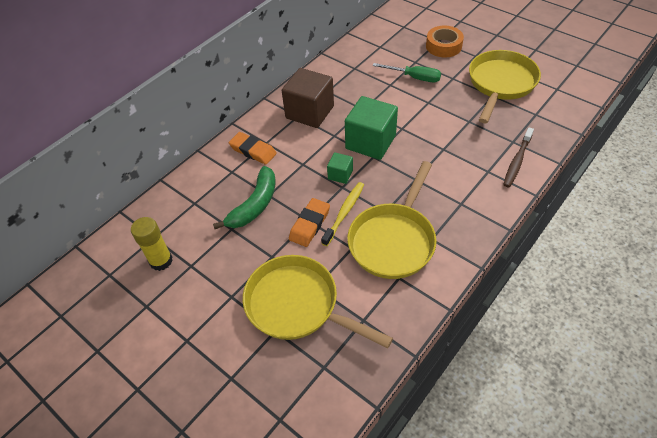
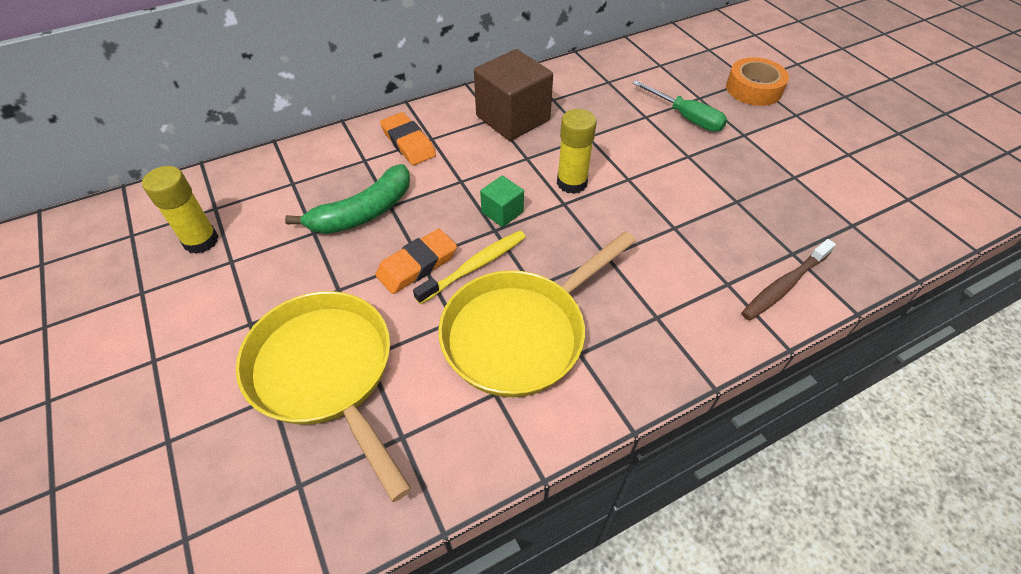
camera: 20 degrees right, 0 degrees up
(370, 142) = (572, 183): green cube -> yellow glue stick
(500, 84) = (816, 164): yellow pan -> none

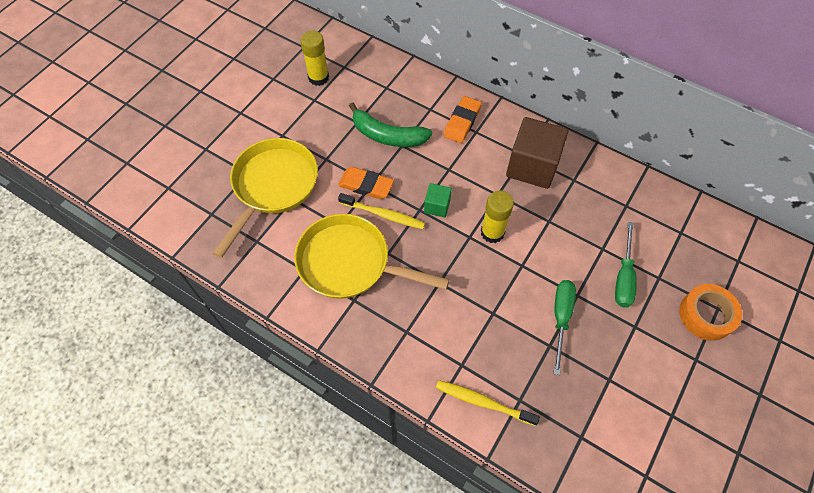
camera: 60 degrees right, 10 degrees up
(708, 179) = (561, 318): none -> green screwdriver
(784, 285) = (483, 402): brown toothbrush -> yellow toothbrush

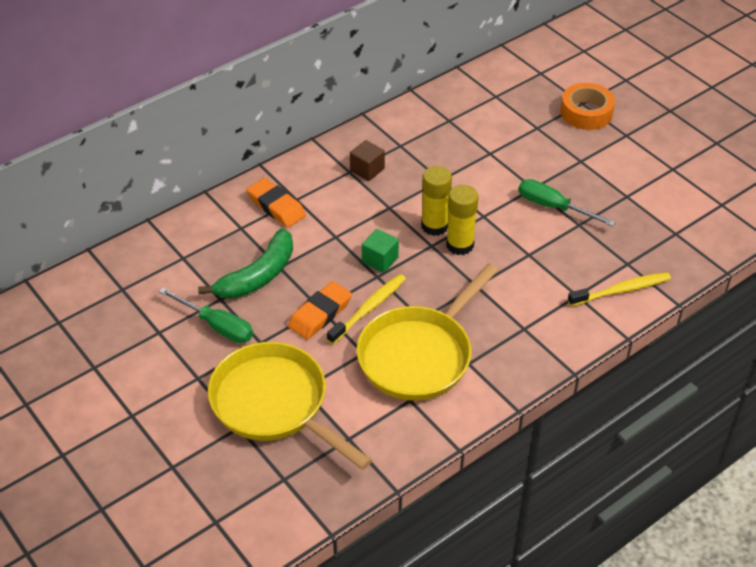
camera: 70 degrees left, 15 degrees down
(318, 78) = (124, 319): yellow glue stick -> yellow glue stick (460, 245)
(483, 402) = (621, 290): yellow toothbrush -> yellow toothbrush turned 150 degrees counterclockwise
(532, 166) = (367, 170): brown cube -> brown cube, size x0.49
(623, 277) = (527, 150): green screwdriver -> green screwdriver (217, 326)

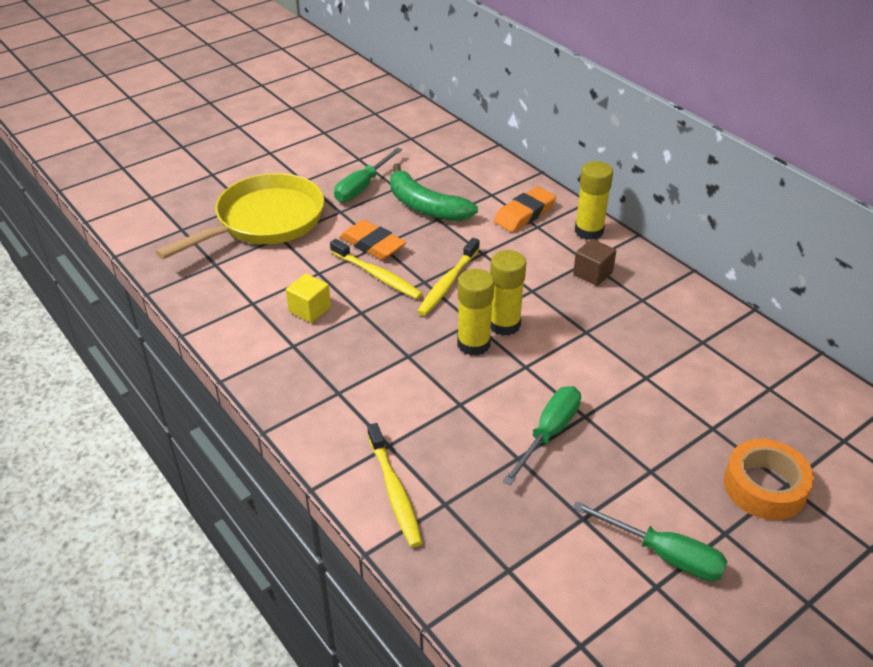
camera: 90 degrees right, 5 degrees down
(306, 167) = (589, 231): none -> yellow glue stick
(380, 260) = (448, 283): green cube -> yellow toothbrush
(419, 355) = (310, 309): yellow pan -> yellow cube
(649, 162) = (664, 554): none -> green screwdriver

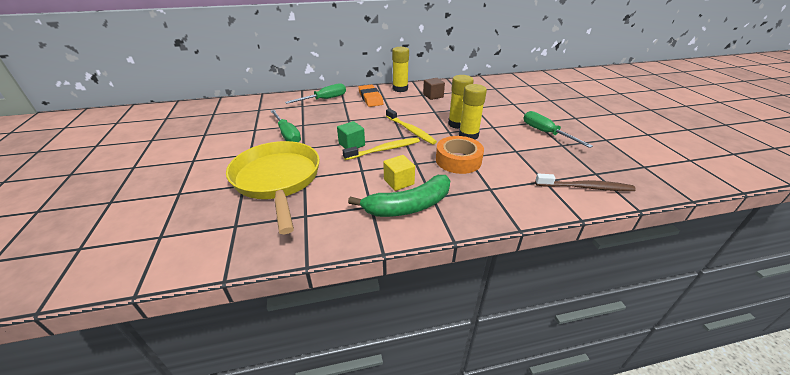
camera: 65 degrees left, 5 degrees down
(372, 244) = (351, 144): orange eraser -> green cube
(394, 491) = (585, 187): yellow toothbrush -> brown toothbrush
(425, 206) = (333, 120): green banana -> green banana (408, 206)
(664, 554) = (628, 128): green screwdriver -> green screwdriver (324, 99)
(764, 487) = (587, 100): orange tape -> orange tape (458, 160)

